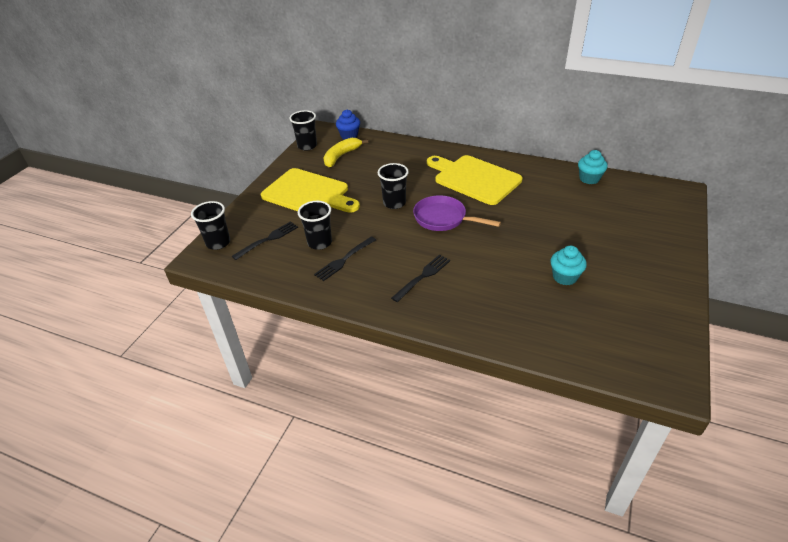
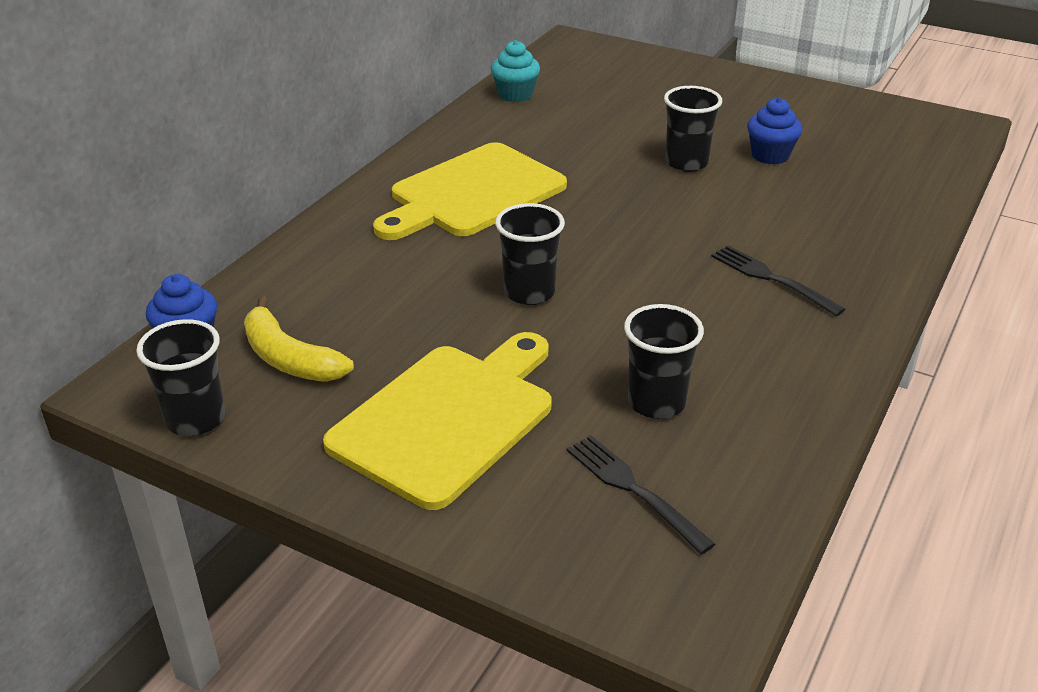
camera: 85 degrees left, 5 degrees down
(218, 243) = (635, 590): black cup -> black cup (686, 163)
(344, 259) = (718, 369): black fork -> none
(443, 218) = (598, 240): purple pan -> none
(565, 277) = (770, 155): turquoise cupcake -> blue cupcake

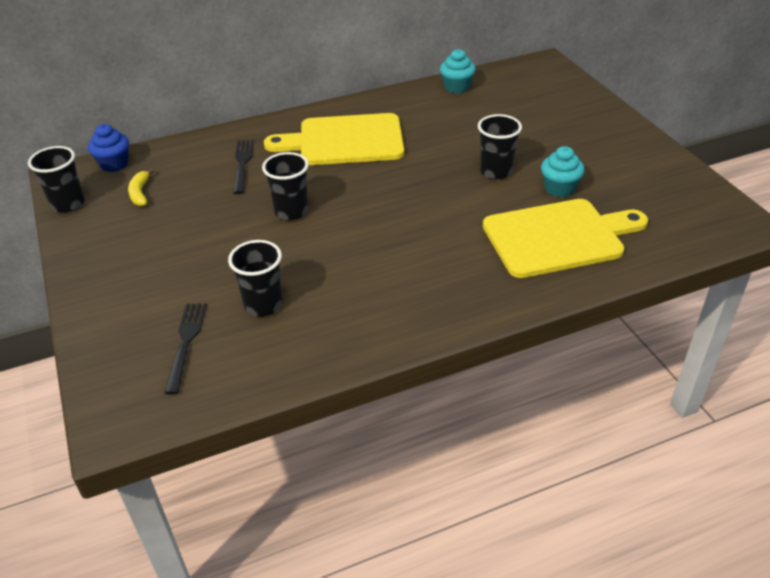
camera: 40 degrees right, 5 degrees up
(289, 358) = (140, 193): yellow banana -> yellow banana, size x0.63
(448, 419) = (160, 259): yellow cutting board -> yellow cutting board (558, 237)
(770, 155) = (559, 189): blue cupcake -> turquoise cupcake
(771, 279) = (434, 268): black fork -> black fork (242, 164)

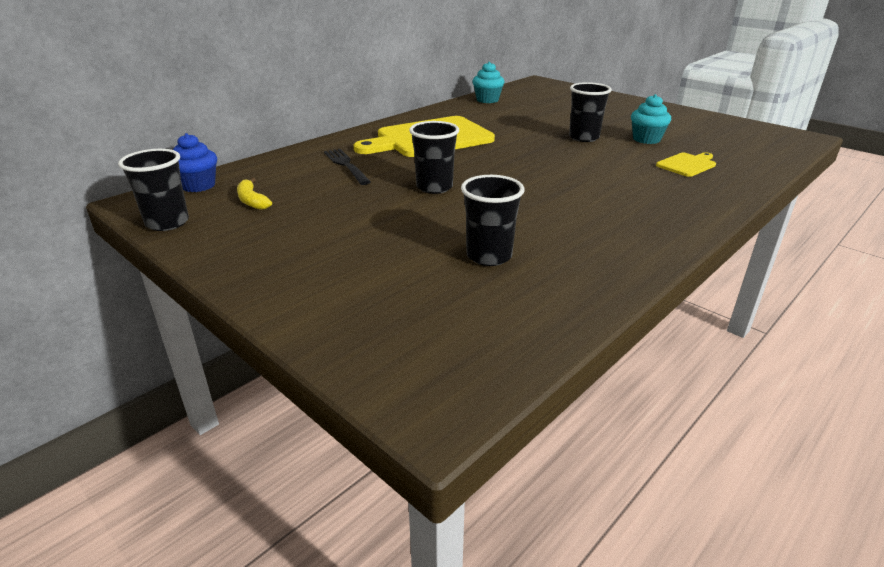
camera: 25 degrees left, 10 degrees down
(186, 343) = (439, 305): black fork -> none
(558, 237) = (687, 164): yellow cutting board -> yellow cutting board, size x0.45

